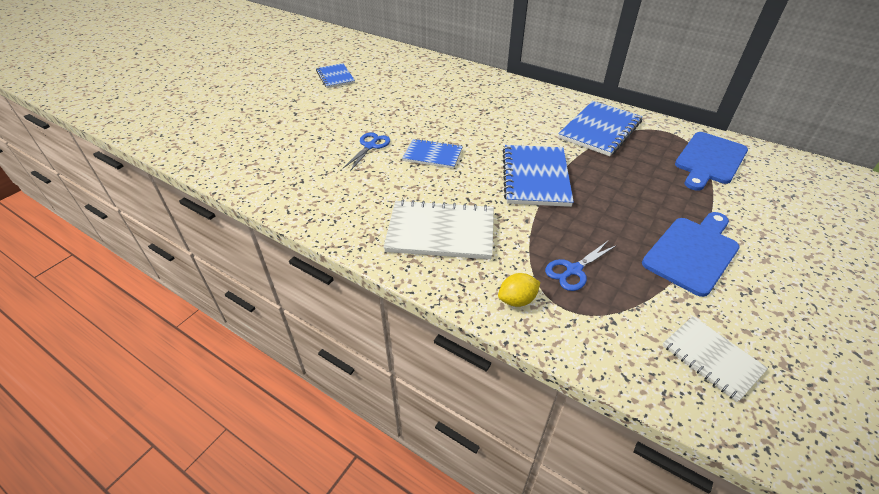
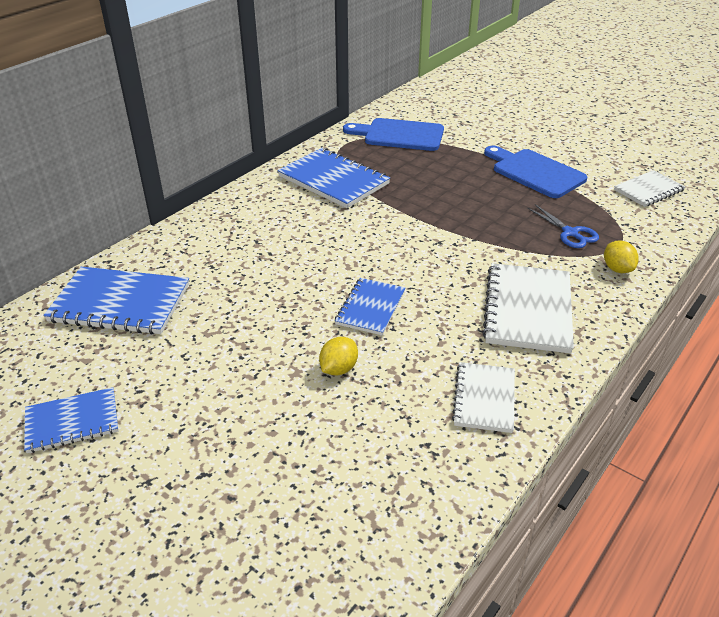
camera: 85 degrees left, 5 degrees down
(338, 205) = (484, 398): none -> white notebook
(370, 146) = (338, 369): blue scissors -> yellow lemon
(535, 177) = (424, 234): blue notebook -> blue notebook (120, 303)
(709, 160) = (399, 135): blue cutting board -> blue cutting board turned 150 degrees clockwise

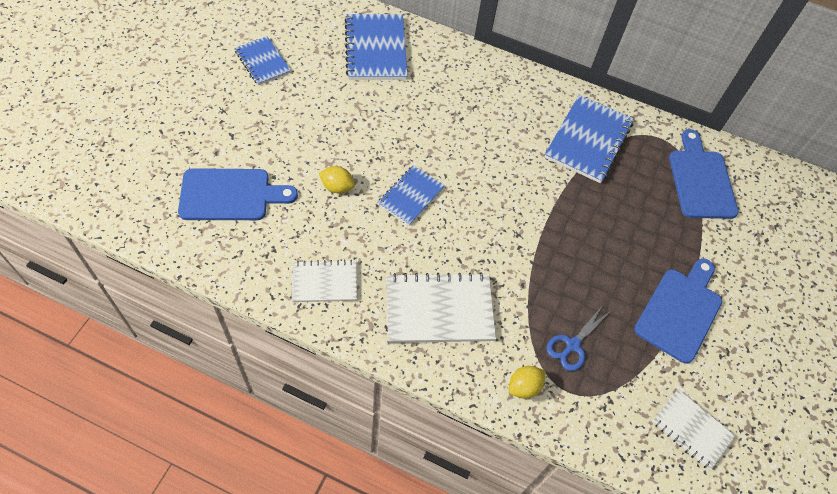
camera: 70 degrees right, 20 degrees up
(319, 485) = (230, 195): none -> blue cutting board
(370, 308) = (411, 196): blue notebook -> blue notebook turned 60 degrees counterclockwise

